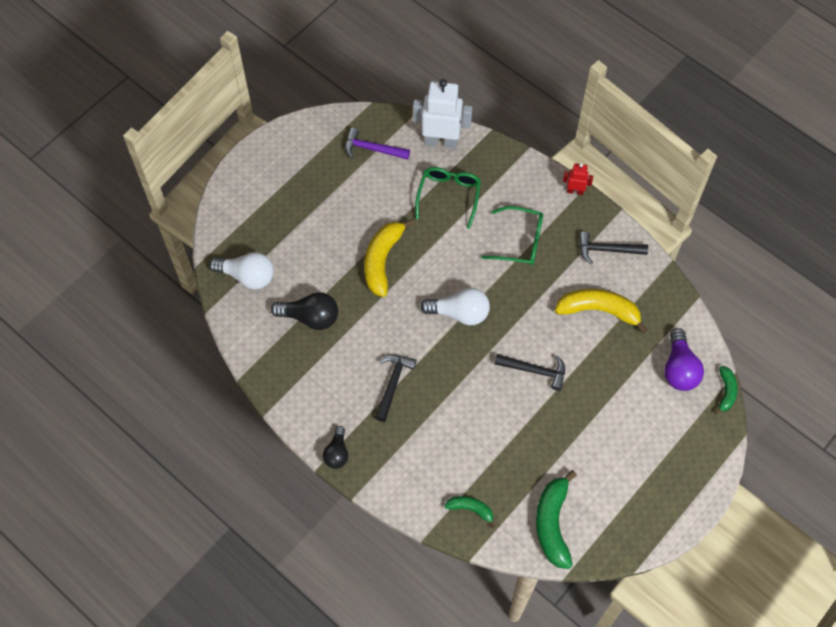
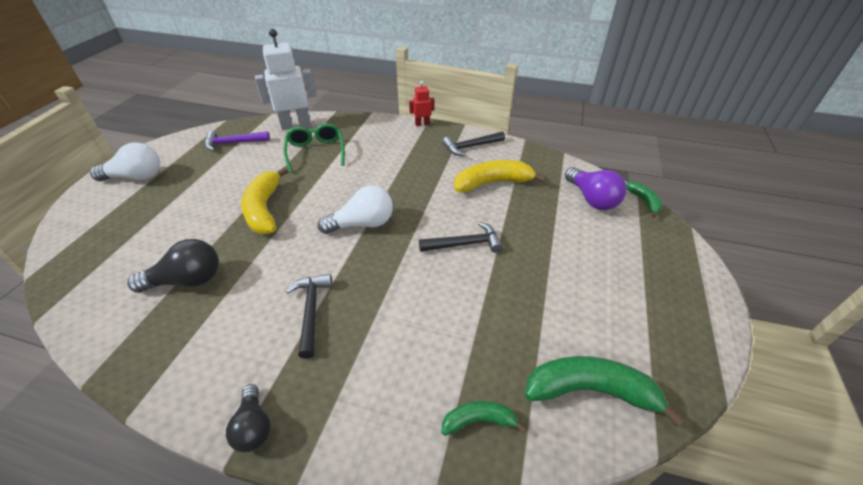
camera: 25 degrees left, 20 degrees down
(247, 276) = (99, 268): white light bulb -> white light bulb (136, 177)
(519, 241) = (394, 161): green glasses -> none
(552, 523) = (590, 391): green banana -> green banana turned 120 degrees clockwise

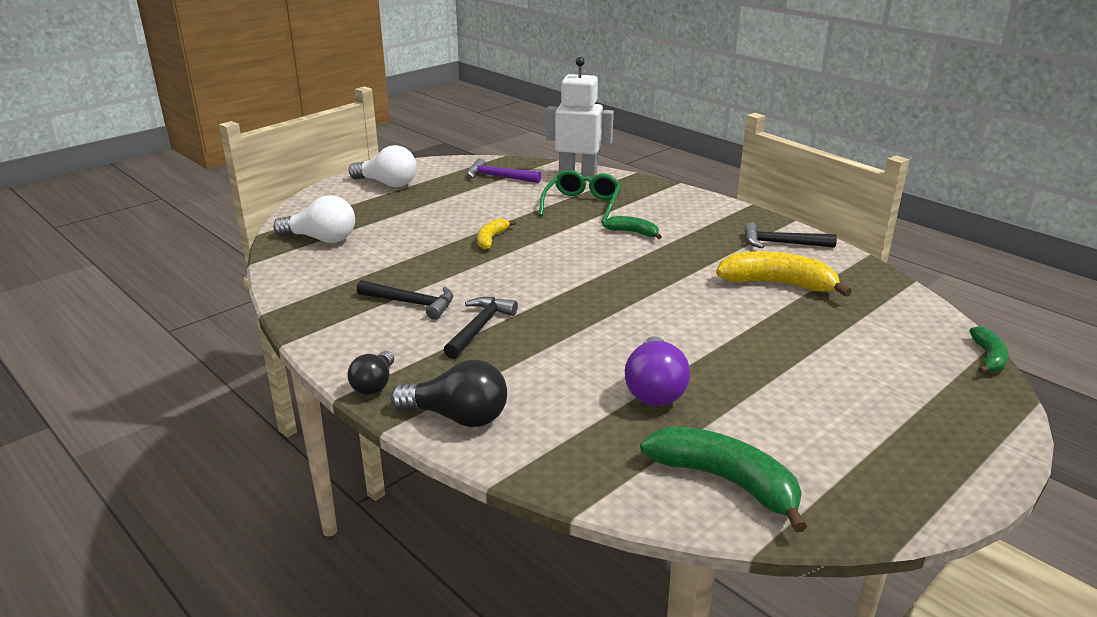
camera: 30 degrees right, 15 degrees down
(187, 280) = (383, 272): black light bulb -> black light bulb (457, 417)
(264, 209) = (491, 239): yellow banana -> yellow banana, size x0.55
(362, 224) = (585, 278): white light bulb -> white light bulb (321, 239)
(422, 124) = (736, 207): red robot -> none
(465, 244) = (690, 326): black hammer -> black hammer (412, 303)
(478, 420) = (580, 455): green banana -> green banana (633, 232)
(591, 199) = (907, 334): purple light bulb -> purple light bulb (654, 389)

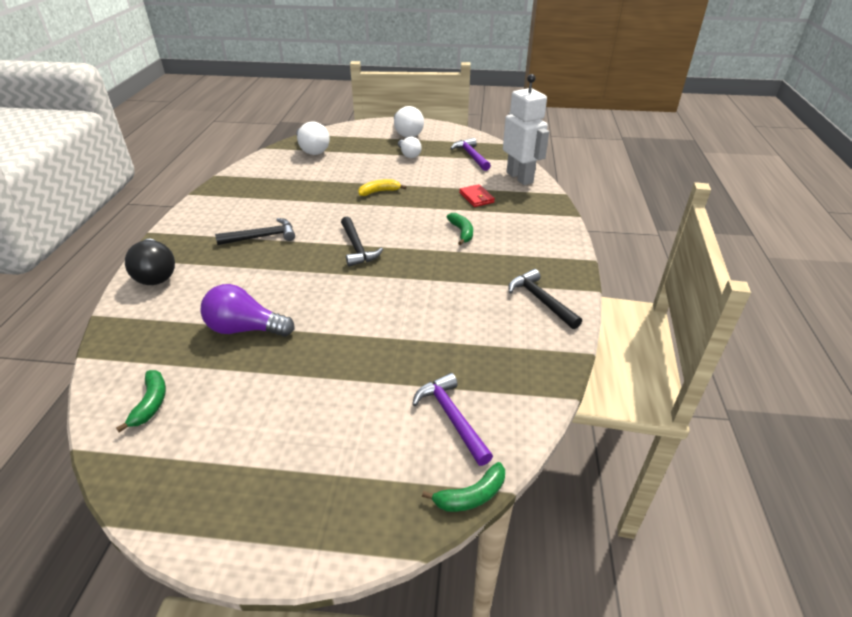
camera: 50 degrees right, 10 degrees up
(374, 384) = (169, 235): black light bulb -> none
(412, 303) = (268, 205): black hammer -> black hammer (357, 248)
(438, 200) = (409, 154): none -> white light bulb
(582, 204) = (476, 197): green glasses -> red wallet
(654, 389) = (245, 329): purple light bulb -> purple light bulb turned 45 degrees clockwise
(725, 481) = (151, 403): green banana -> green banana, size x0.55
(777, 284) = (464, 324): yellow banana -> none
(894, 333) = (451, 417): none -> purple hammer

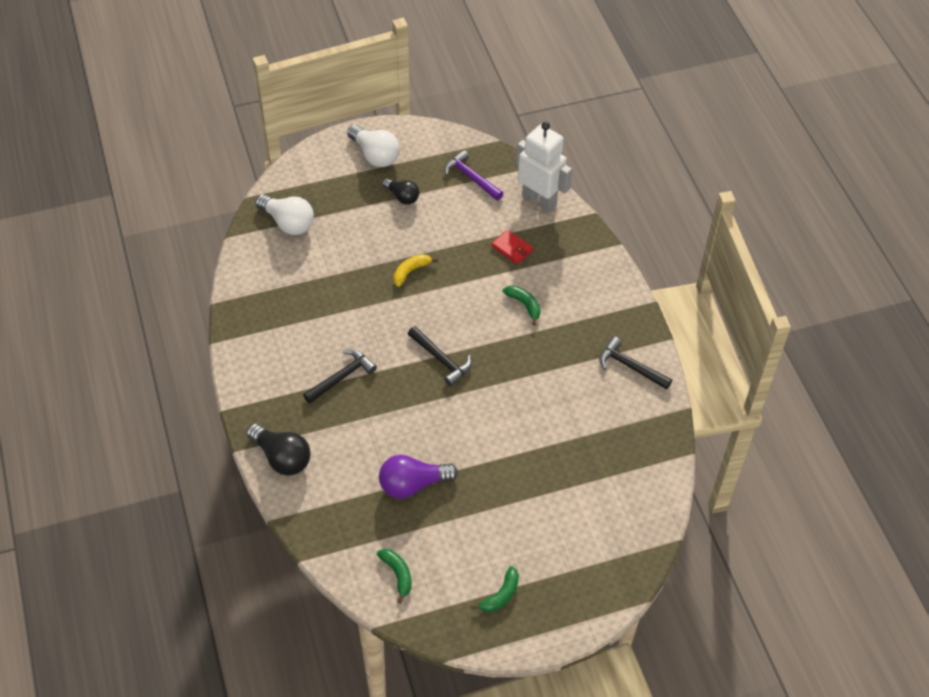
camera: 25 degrees left, 15 degrees up
(409, 154) = (402, 197): white light bulb -> black light bulb
(451, 417) = (616, 501): purple hammer -> none
(471, 496) = (657, 552): green banana -> green banana (501, 595)

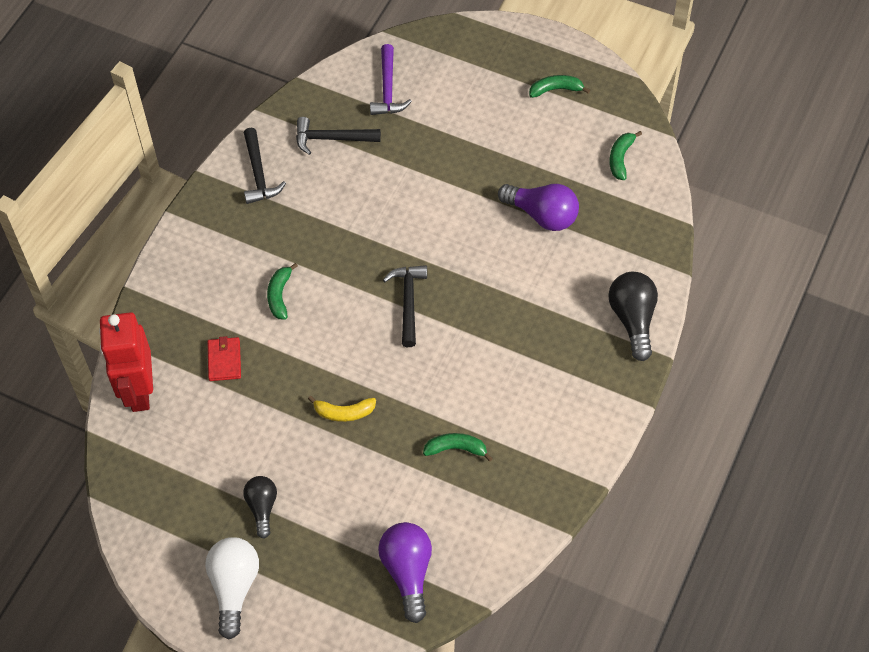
camera: 135 degrees left, 5 degrees up
(288, 223) = (408, 572): white light bulb -> purple light bulb
(323, 300) = (456, 448): none -> green banana
(342, 377) = (512, 354): black hammer -> black hammer (331, 139)
(471, 177) = (171, 473): purple hammer -> purple hammer (388, 89)
(539, 200) = (139, 391): white robot -> red robot

